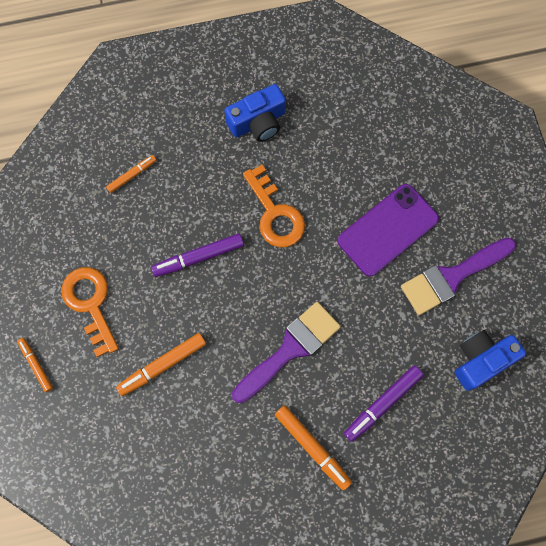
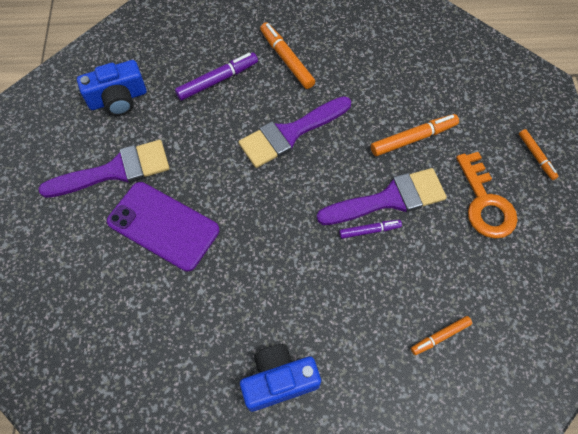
camera: 170 degrees left, 10 degrees down
(182, 292) = (389, 199): none -> purple brush
(198, 257) = (369, 230): purple marker -> purple marker, size x0.62
(275, 214) = (279, 263): orange key -> none
(387, 230) = (163, 226): purple phone -> purple phone turned 60 degrees clockwise

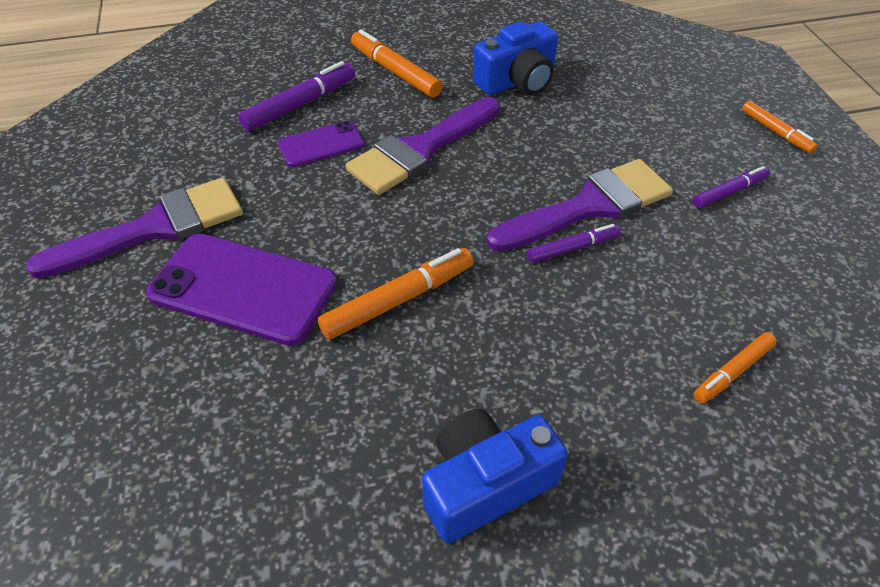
camera: 10 degrees left, 15 degrees down
(118, 99) = (151, 142): blue camera -> blue camera (517, 81)
(226, 118) = (321, 144): none -> purple phone
(413, 138) = (599, 133): orange marker -> orange marker (398, 300)
(485, 203) = (729, 192): orange key -> purple marker

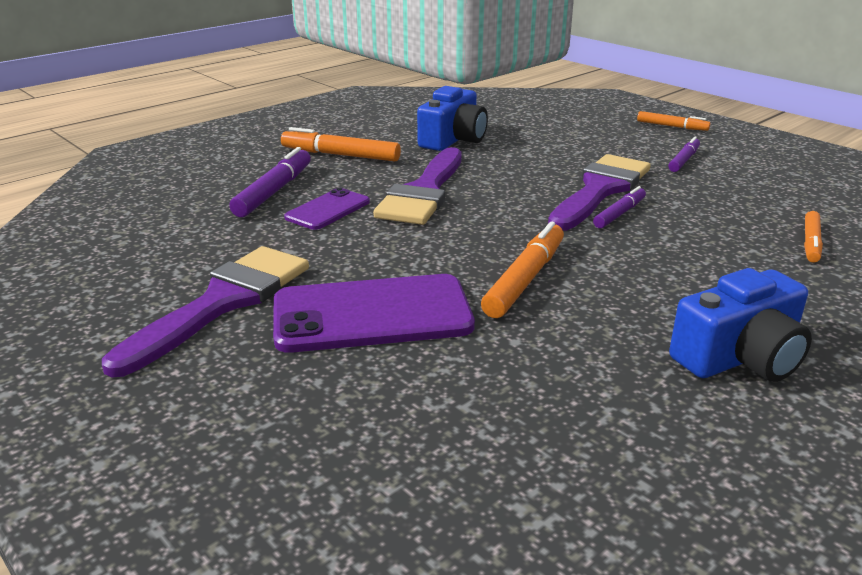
camera: 30 degrees left, 20 degrees down
(486, 484) = (740, 357): blue camera -> blue camera turned 150 degrees counterclockwise

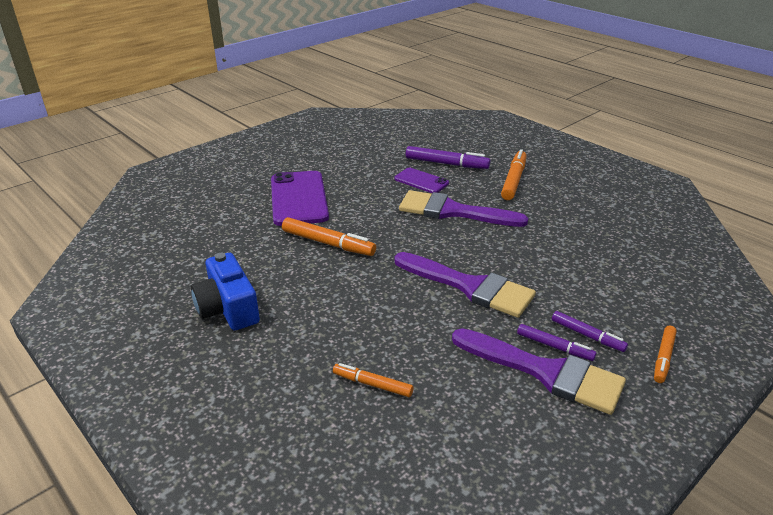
camera: 90 degrees right, 5 degrees up
(223, 303) = (316, 163): purple brush -> purple brush (546, 372)
(453, 139) = (564, 223): blue camera -> none
(619, 214) = (424, 290): purple marker -> purple marker (587, 335)

